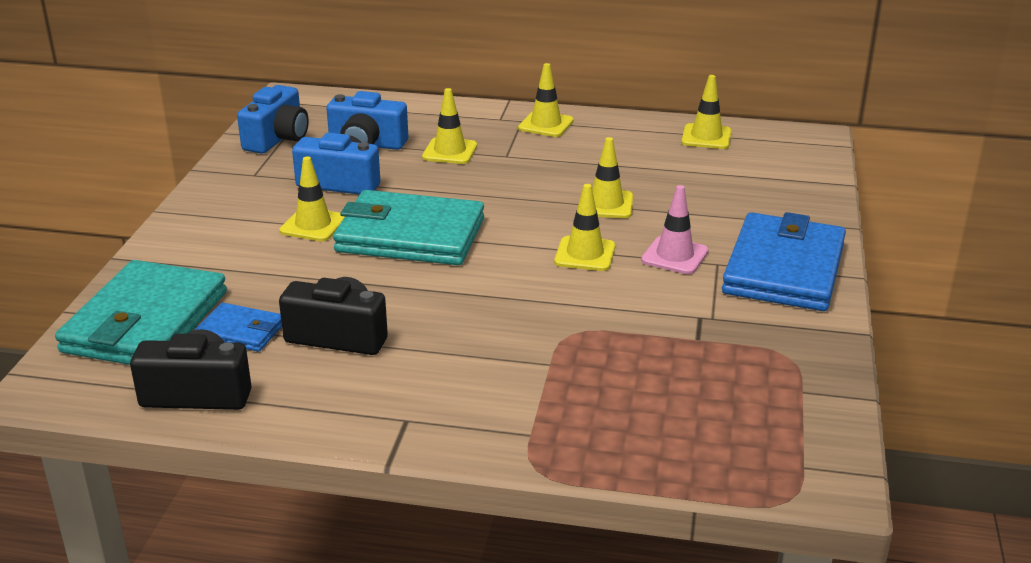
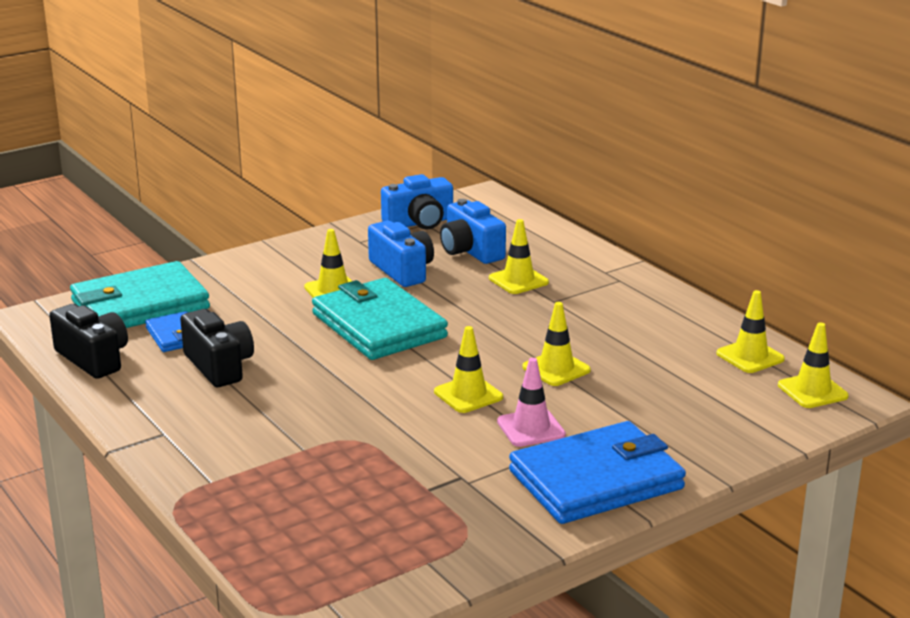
camera: 45 degrees right, 5 degrees down
(546, 124) = (632, 291): yellow traffic cone -> yellow traffic cone (812, 391)

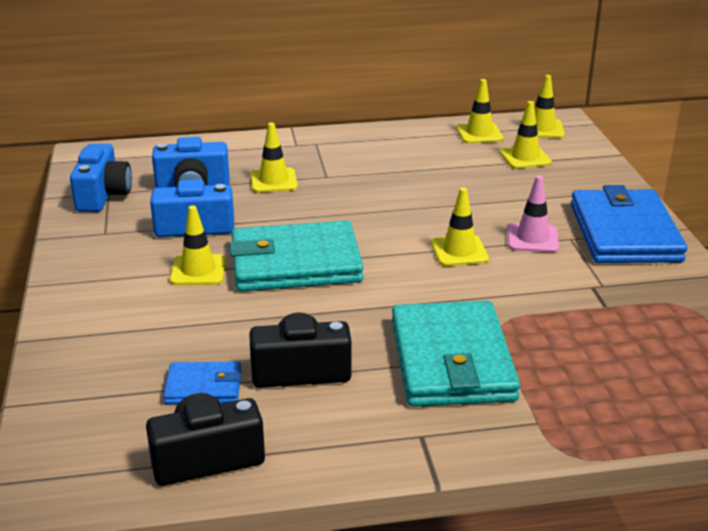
camera: 65 degrees left, 5 degrees up
(140, 305) = (100, 398): turquoise wallet -> turquoise wallet (451, 360)
(556, 369) = (443, 204): yellow traffic cone -> yellow traffic cone (525, 157)

